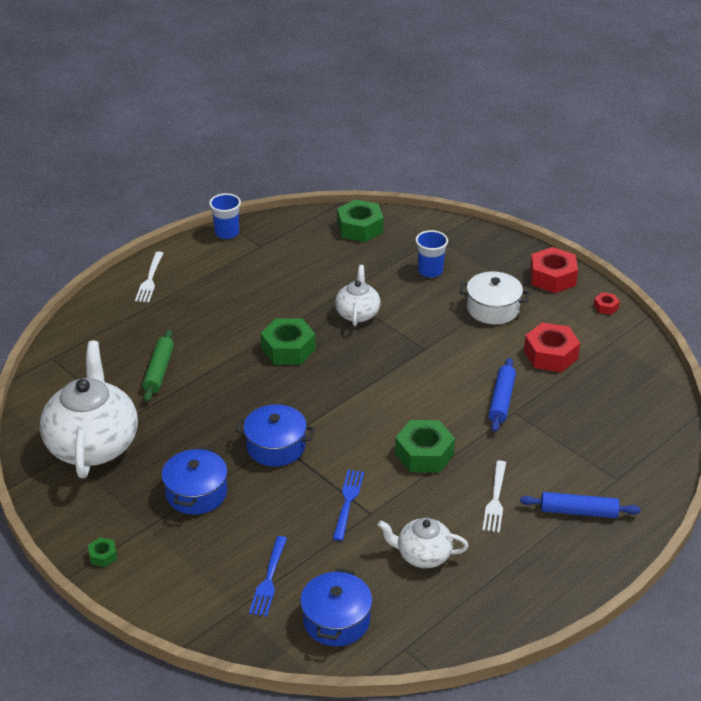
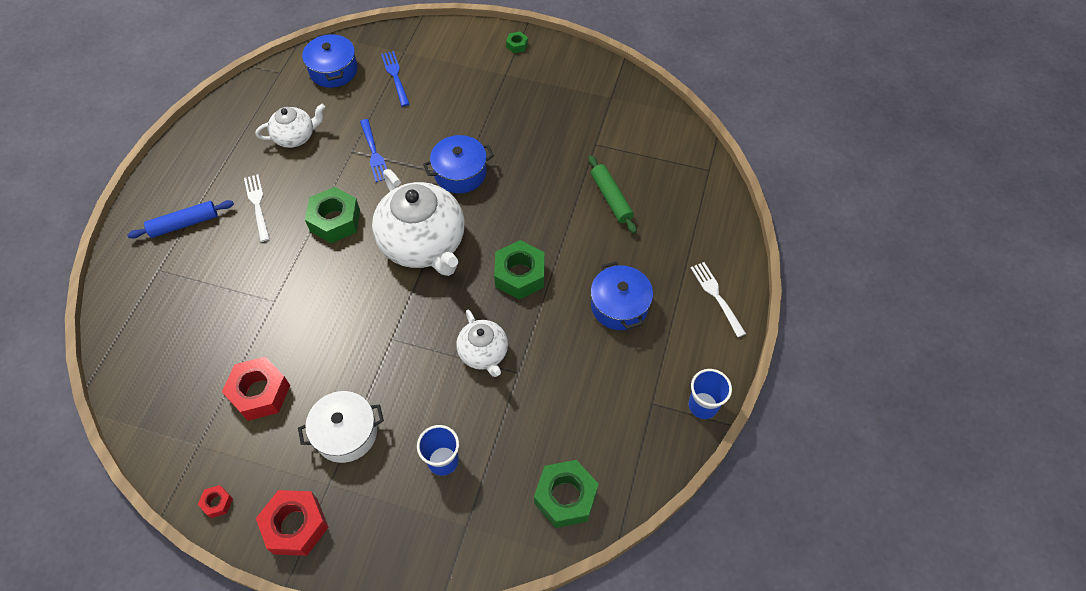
camera: 150 degrees right, 20 degrees up
(93, 445) = (599, 113): white teapot -> white teapot (424, 244)
(196, 493) = (491, 111): blue pot -> blue pot (619, 305)
(501, 400) = (289, 309): blue rolling pin -> none

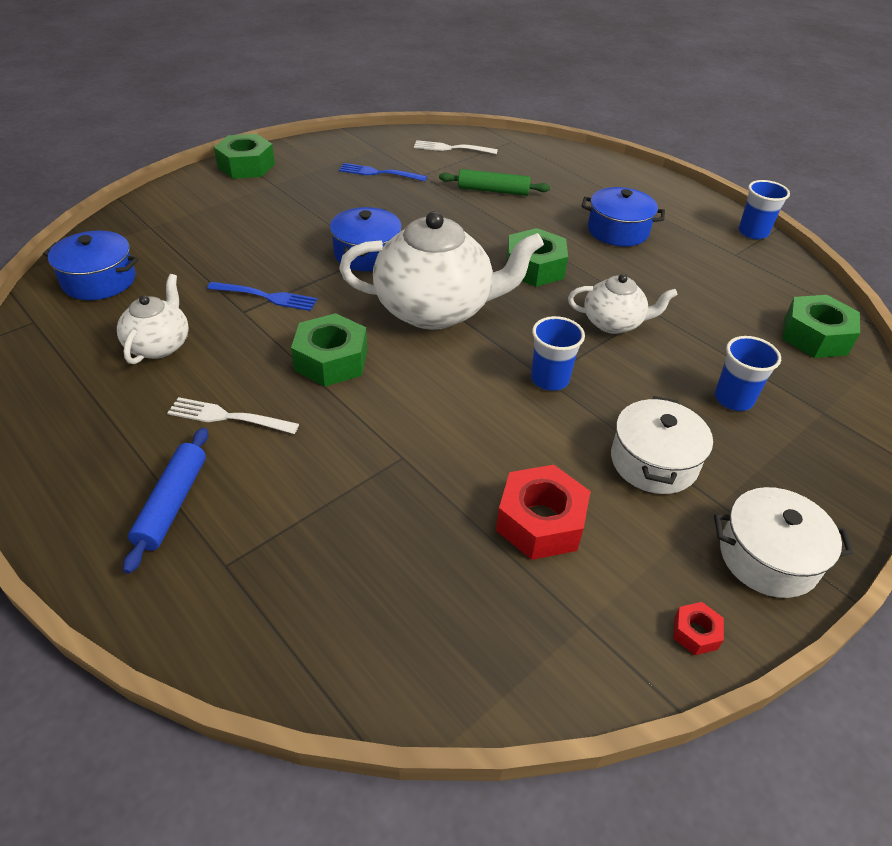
camera: 60 degrees left, 15 degrees down
(295, 526) = (768, 557): red nut -> white pot
(392, 342) = (549, 379): none -> blue cup
(395, 76) = (176, 244): blue fork -> blue fork (379, 173)
(517, 45) = (246, 166): green nut -> green nut, size x2.11
(716, 296) = (645, 186): white fork -> white fork (452, 148)

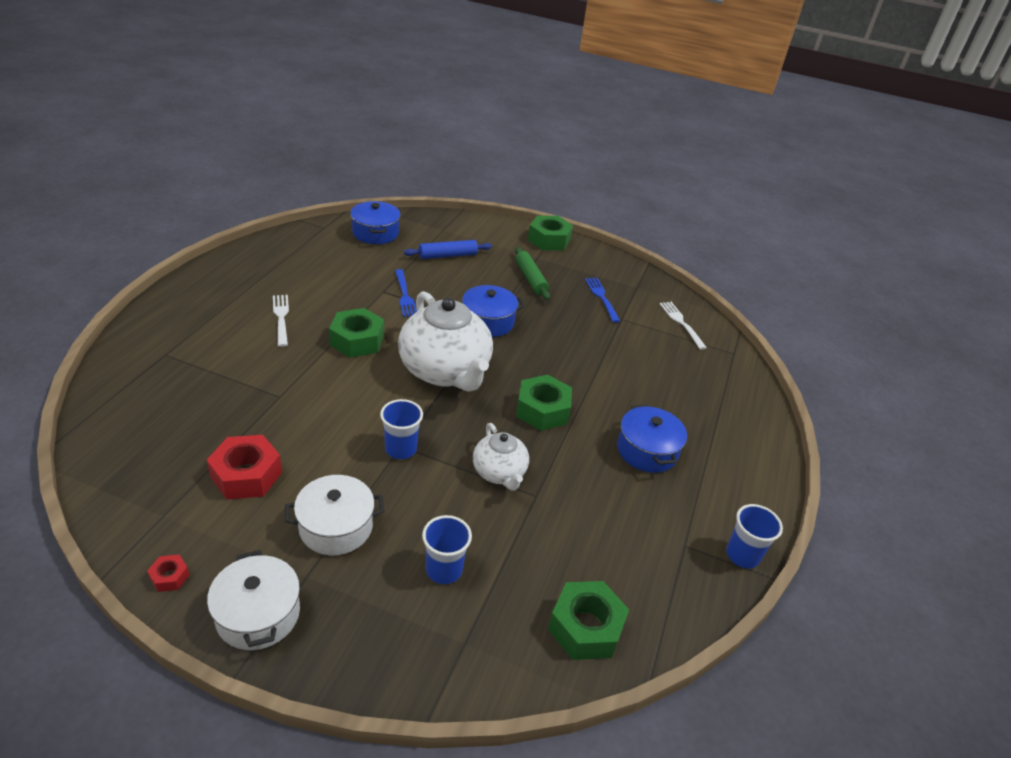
camera: 60 degrees right, 5 degrees down
(159, 345) = (330, 273): white teapot -> none
(172, 504) = (203, 322): blue rolling pin -> blue rolling pin (448, 255)
(493, 190) = (637, 361): green rolling pin -> green rolling pin (530, 278)

